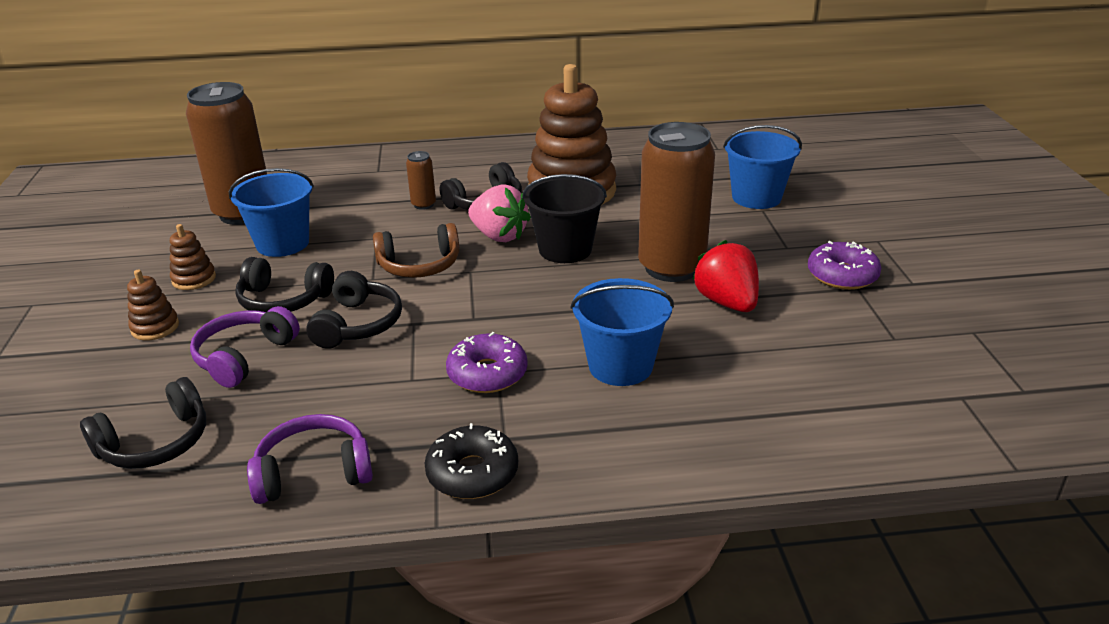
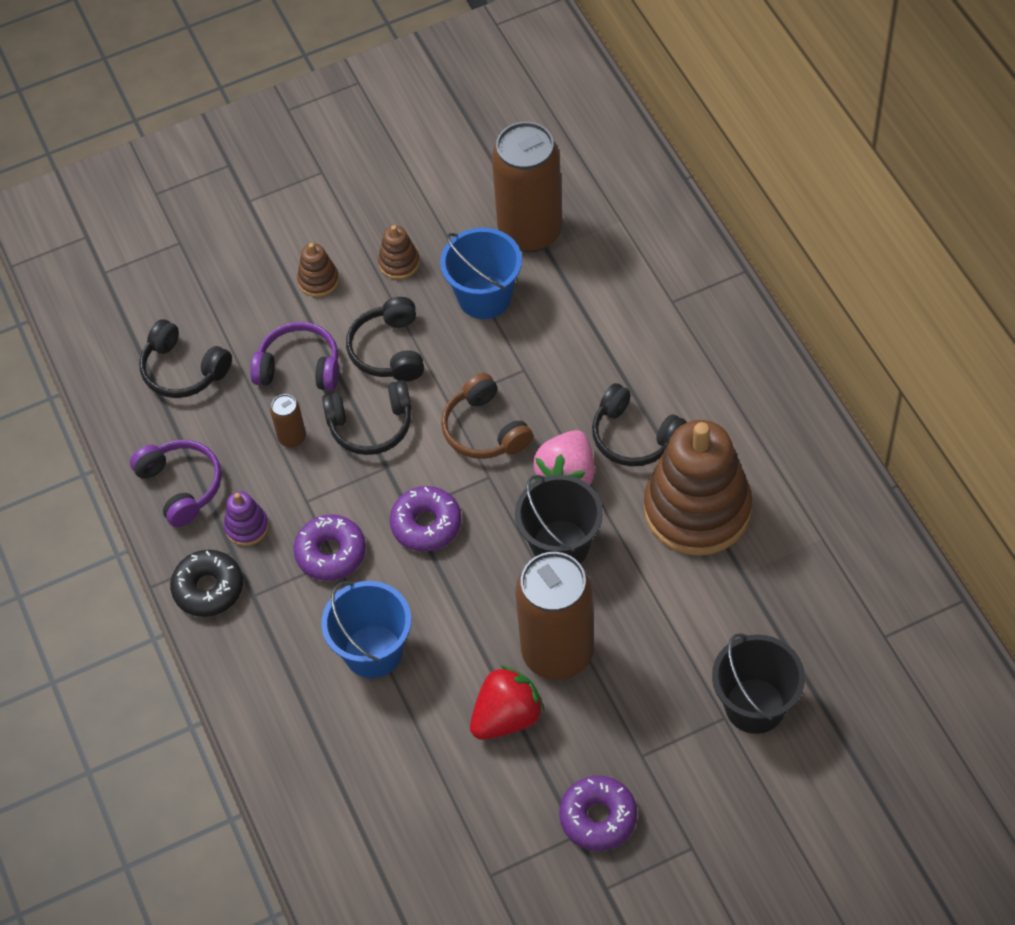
camera: 75 degrees right, 25 degrees up
(411, 428) = (247, 527): none -> purple stacking toy
(423, 205) = (609, 380): brown can -> brown can (292, 437)
(495, 311) = (426, 524): none -> purple donut
(756, 197) = (755, 706): blue bucket -> black bucket

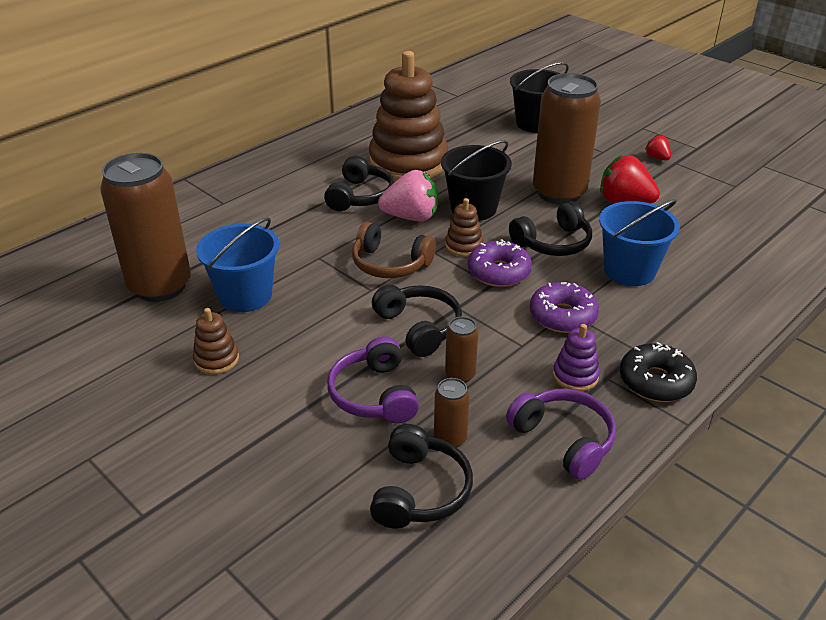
camera: 115 degrees left, 20 degrees down
(181, 486) = (564, 439): purple headphones -> purple headphones turned 105 degrees clockwise
(223, 406) = (450, 439): none -> brown can
(318, 280) = (255, 413): brown stacking toy -> brown stacking toy (464, 246)
(388, 350) = (328, 338): black headphones -> black headphones (553, 243)
(484, 430) = (390, 264): brown headphones -> brown headphones turned 75 degrees clockwise
(598, 817) = (657, 158): purple donut -> red strawberry

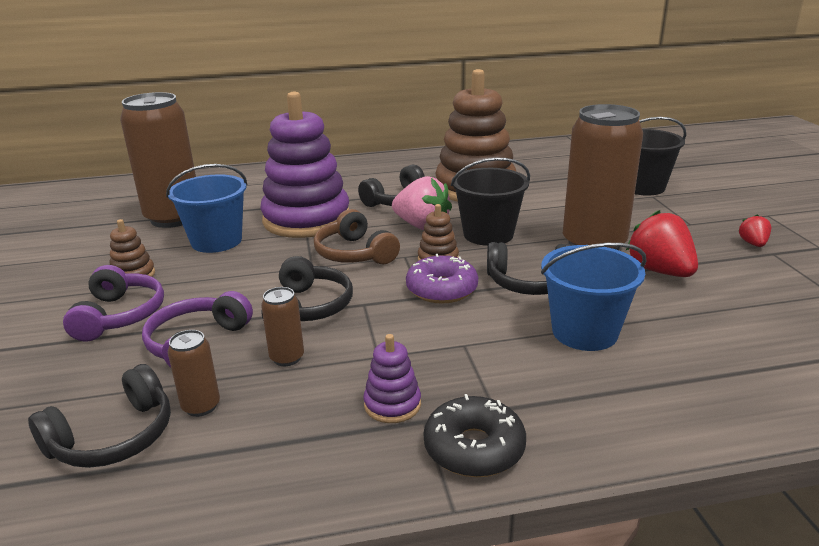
camera: 35 degrees right, 10 degrees down
(300, 243) = (306, 219): none -> purple stacking toy
(562, 316) = (454, 346): purple donut -> none
(564, 439) = (298, 458): purple headphones -> purple headphones (120, 315)

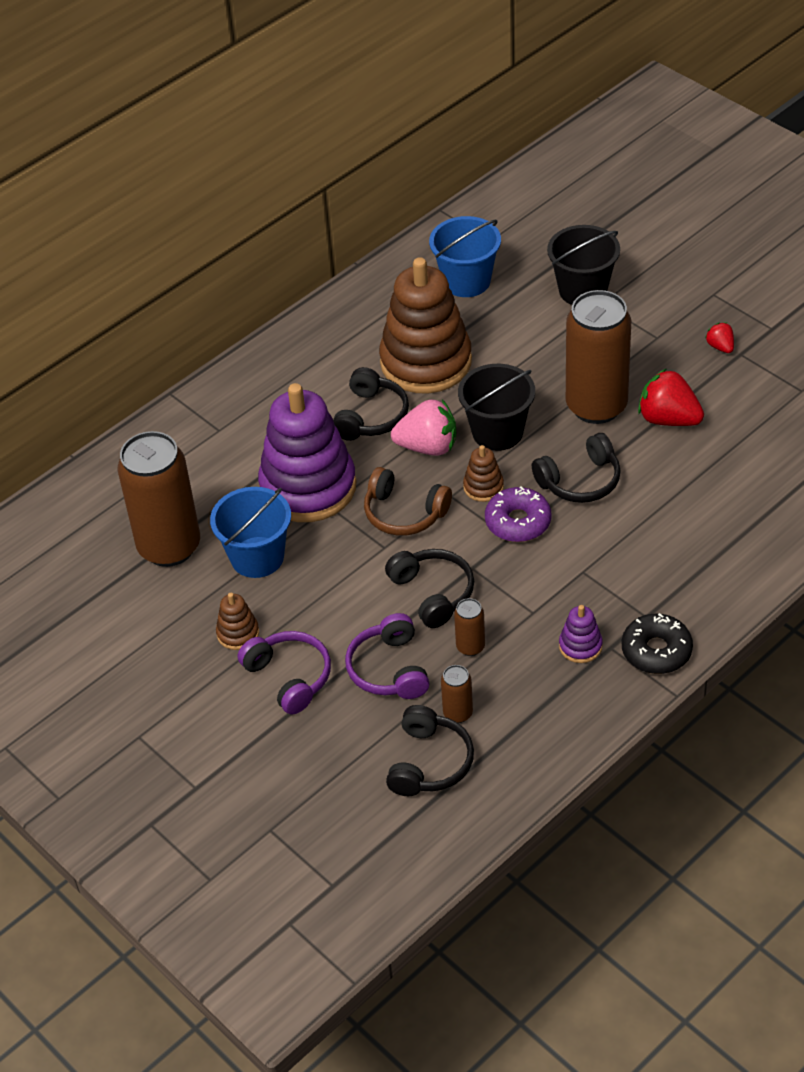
camera: 30 degrees left, 20 degrees up
(584, 332) = (656, 517): blue bucket -> blue bucket (466, 281)

